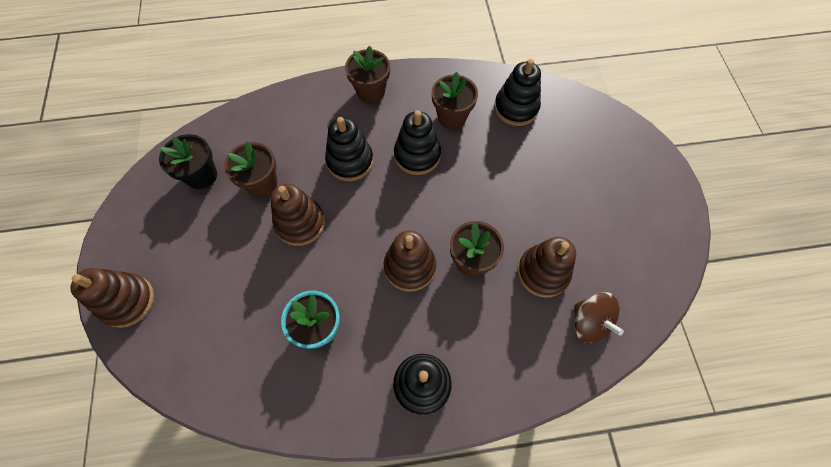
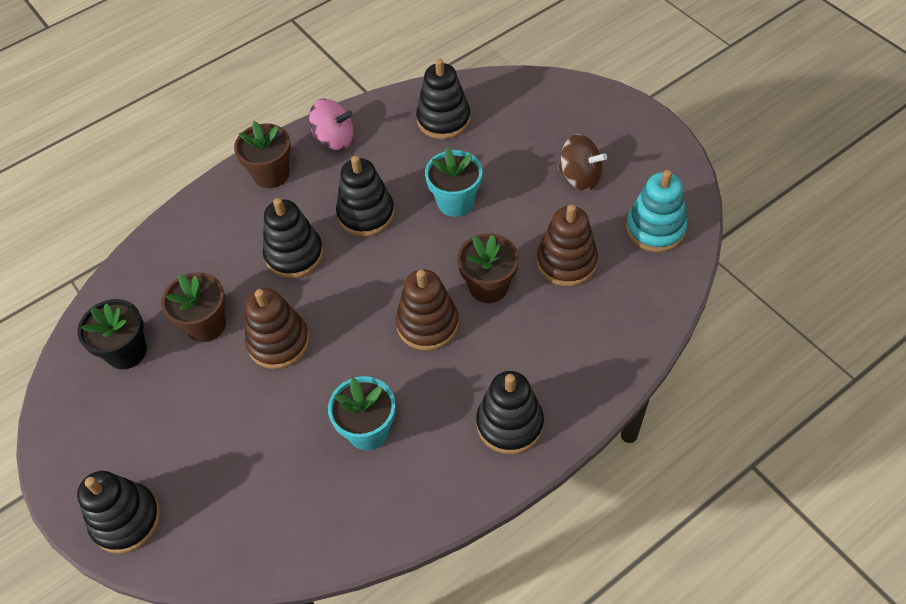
camera: 25 degrees left, 10 degrees down
(127, 301) = (126, 520): brown stacking toy -> black stacking toy
(429, 86) = (334, 139): none -> pink spinning top
(452, 117) = (380, 159): brown flower pot -> none
(487, 178) = (455, 202): none -> turquoise flower pot
(589, 322) = (638, 284): brown spinning top -> brown spinning top (580, 177)
(630, 282) = (655, 229): none -> turquoise stacking toy

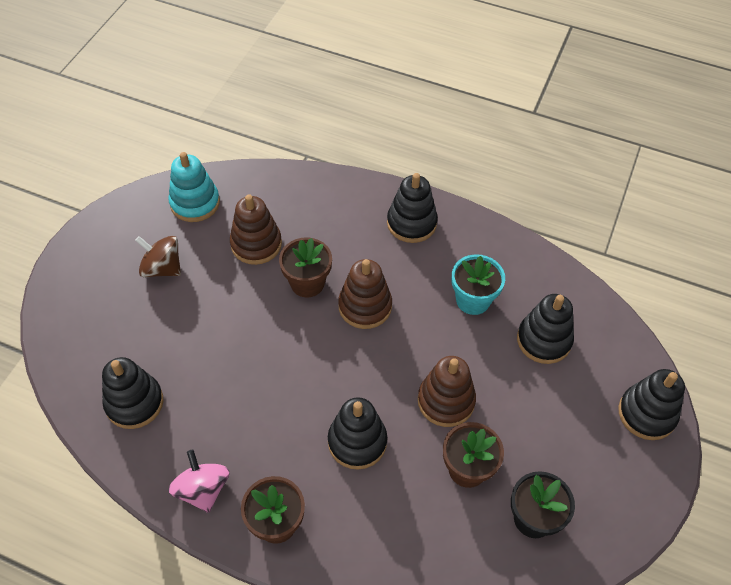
camera: 125 degrees left, 0 degrees up
(366, 214) = (282, 408): black stacking toy -> black stacking toy (543, 340)
(455, 202) = (233, 345): turquoise flower pot -> none
(580, 177) = (162, 268): brown spinning top -> brown spinning top turned 60 degrees counterclockwise

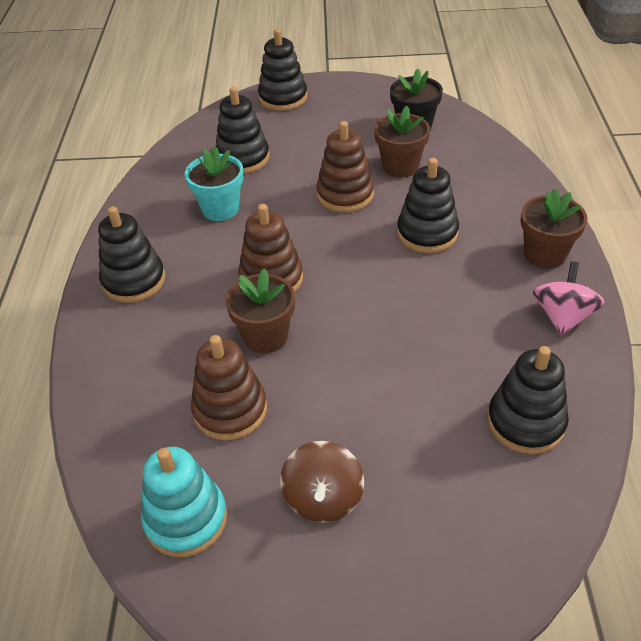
camera: 110 degrees left, 10 degrees down
(203, 489) = (563, 317): pink spinning top -> pink spinning top turned 150 degrees clockwise

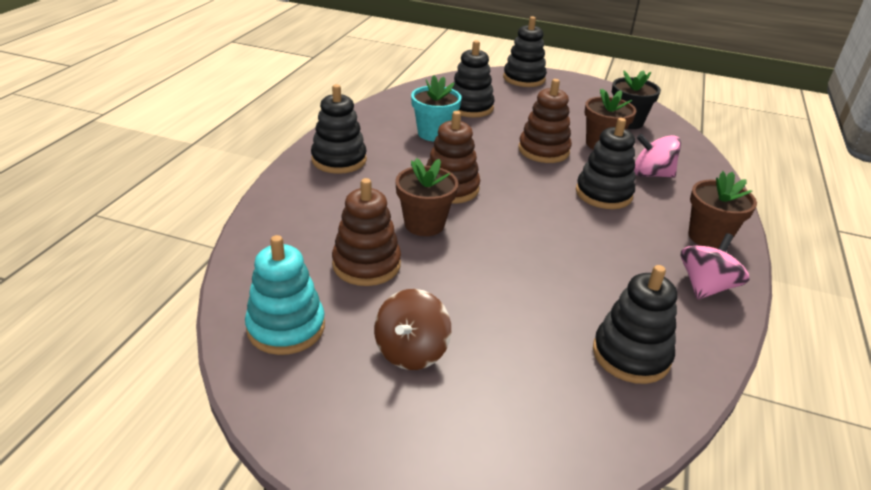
camera: 15 degrees right, 10 degrees down
(463, 191) = (651, 174): none -> pink spinning top

